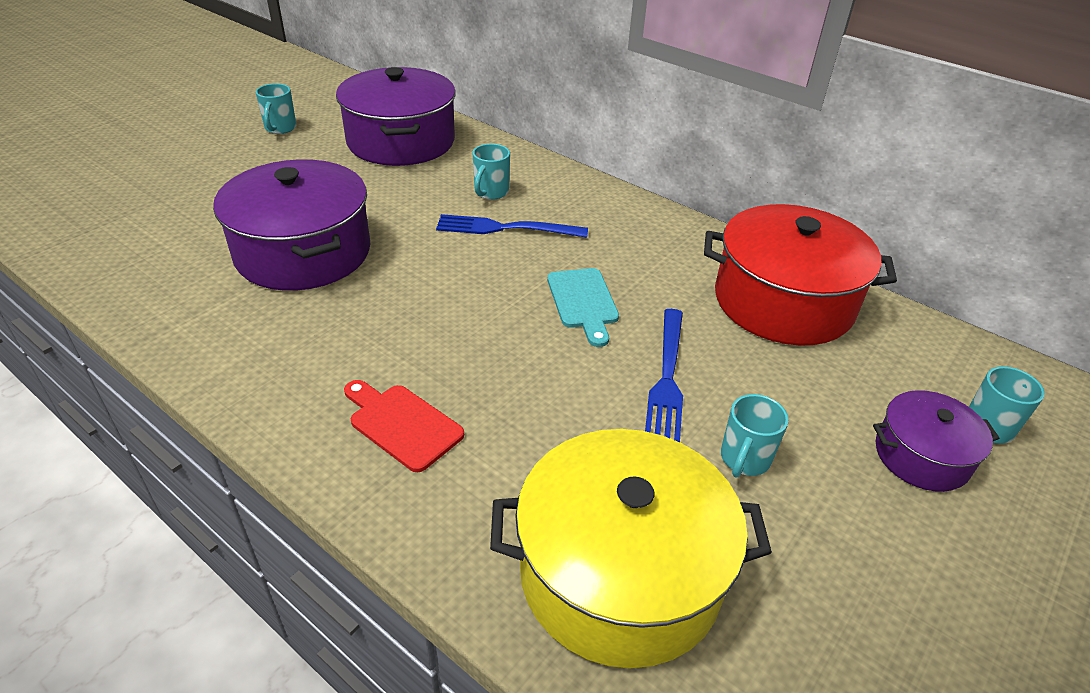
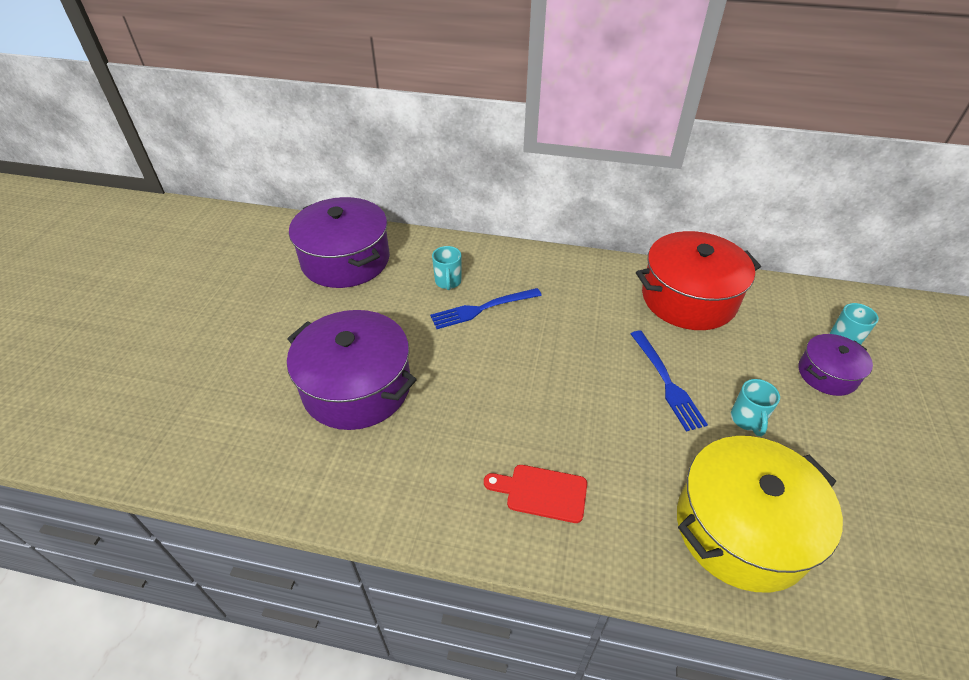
camera: 25 degrees left, 5 degrees up
(280, 128) = (238, 281): turquoise mug -> none
(583, 302) = (577, 348): turquoise cutting board -> none

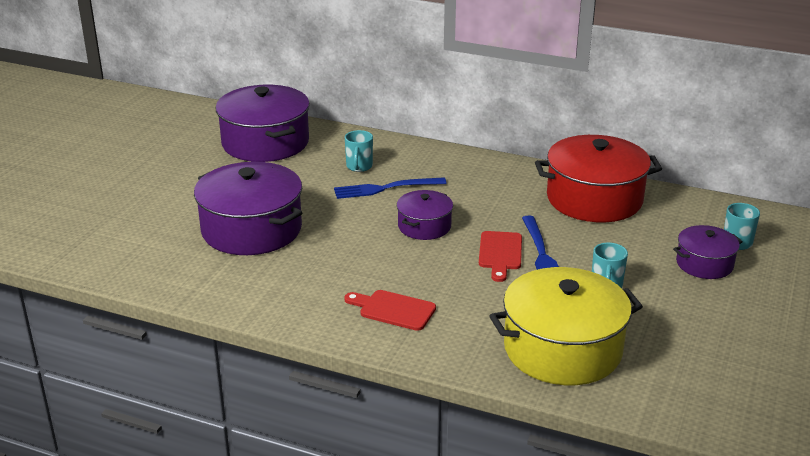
camera: 10 degrees right, 15 degrees down
(537, 358) = (424, 226): none -> purple pot
(625, 387) = (500, 253): none -> red cutting board

